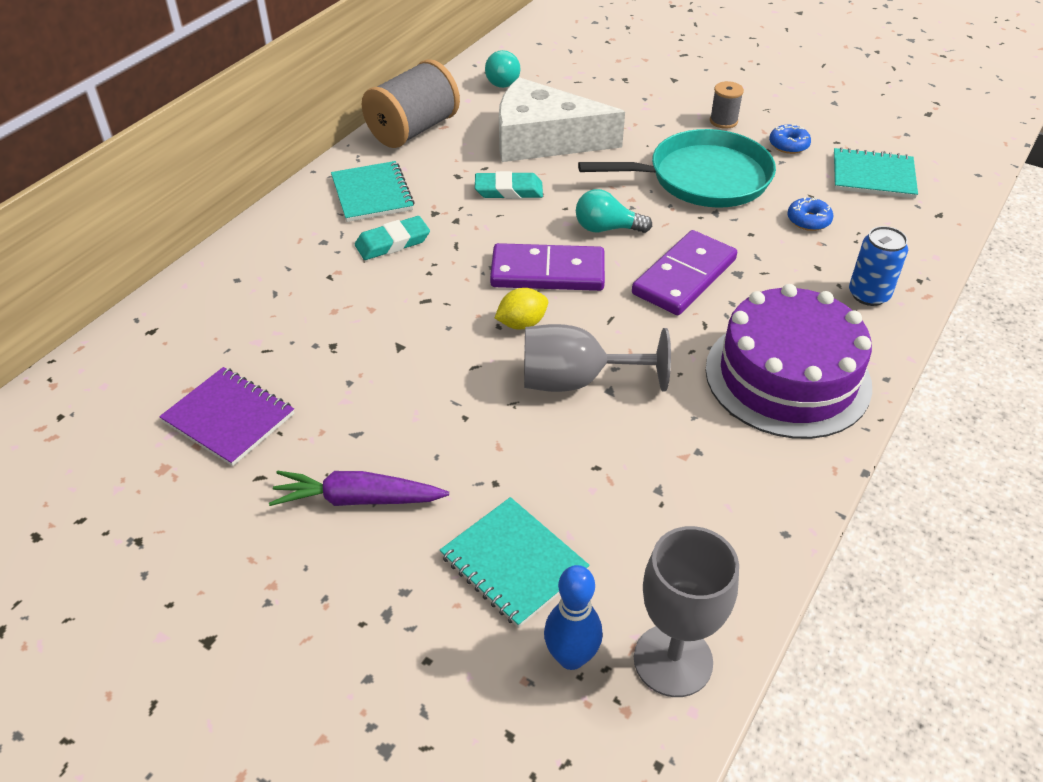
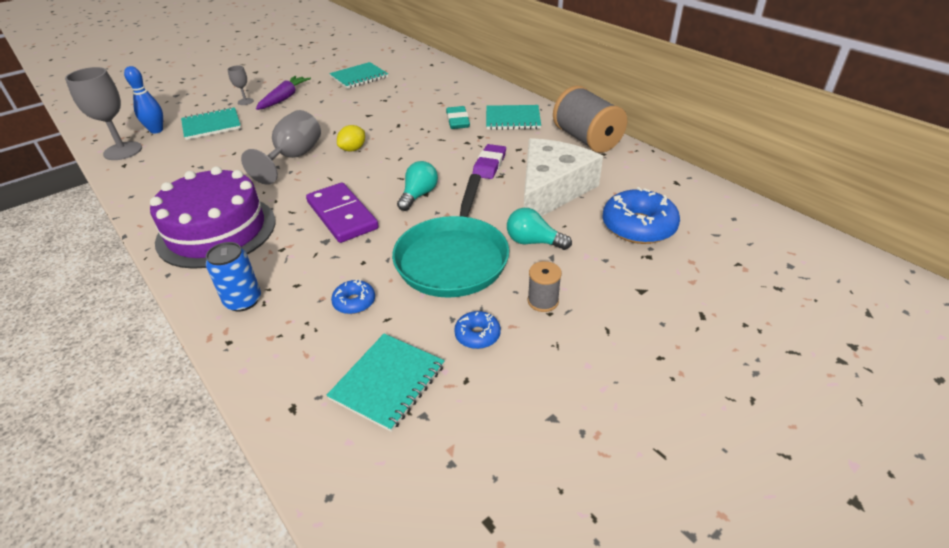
camera: 110 degrees right, 5 degrees down
(229, 418) = (359, 77): purple notebook -> turquoise notebook
(389, 563) = (245, 101): none -> grey goblet
(503, 80) = (657, 186): turquoise light bulb -> turquoise light bulb (533, 242)
(508, 190) = (489, 165): turquoise eraser -> purple eraser
(522, 324) = (353, 149): yellow lemon -> yellow lemon turned 45 degrees clockwise
(547, 272) = (390, 164): purple domino -> none
(582, 86) = (638, 226): none -> blue donut

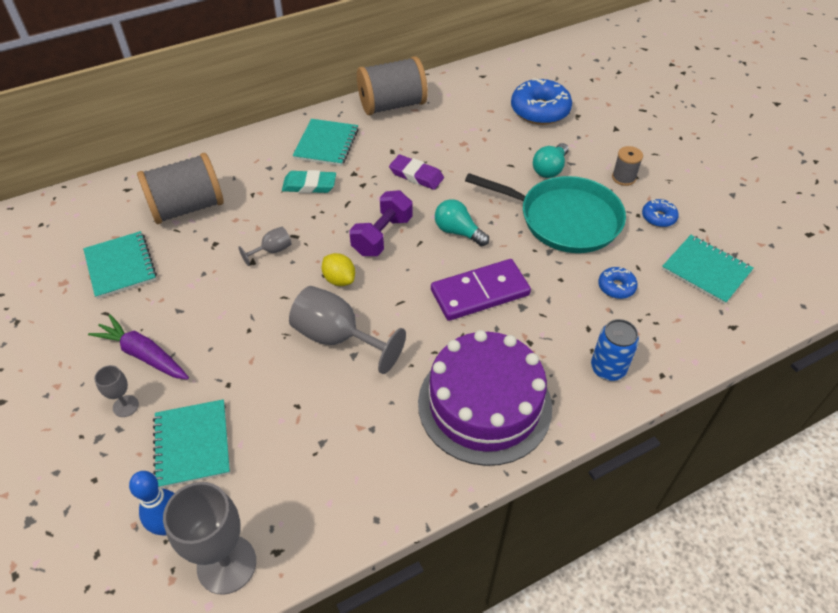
camera: 80 degrees left, 10 degrees up
(380, 119) = (272, 251): none -> grey goblet
(405, 159) = (382, 236): none -> purple dumbbell
(418, 85) = (187, 207): none -> grey spool
(551, 190) = (474, 144): white cheese -> none

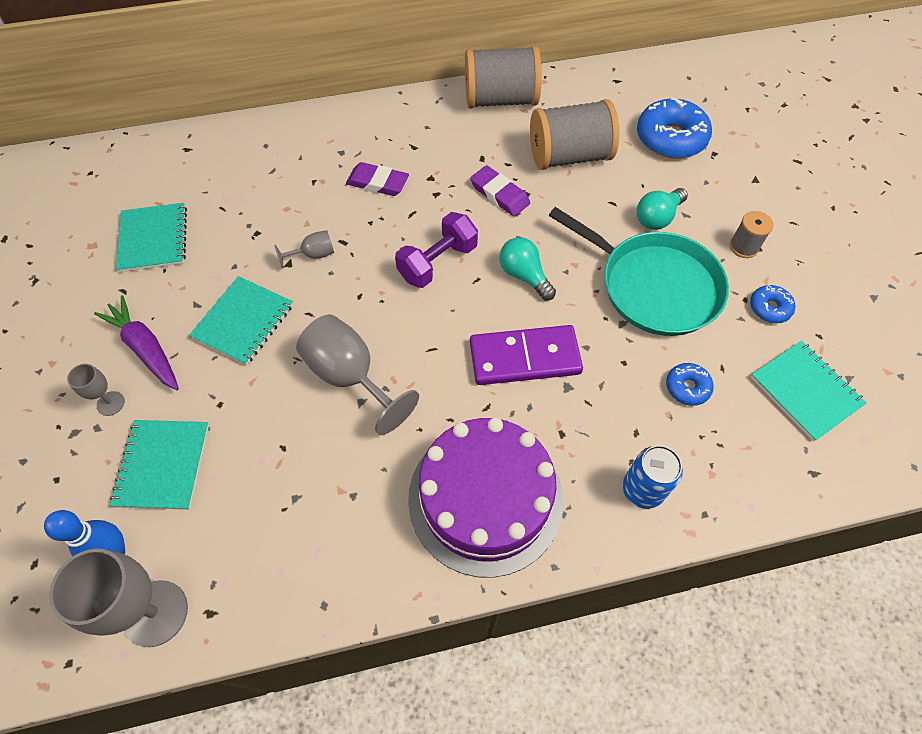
camera: 15 degrees right, 10 degrees up
(187, 207) = (241, 184): grey spool -> grey spool (569, 156)
(309, 185) = (377, 182): turquoise eraser -> purple eraser
(326, 144) = (412, 135): turquoise notebook -> turquoise notebook (243, 322)
(339, 279) = (374, 306): yellow lemon -> none

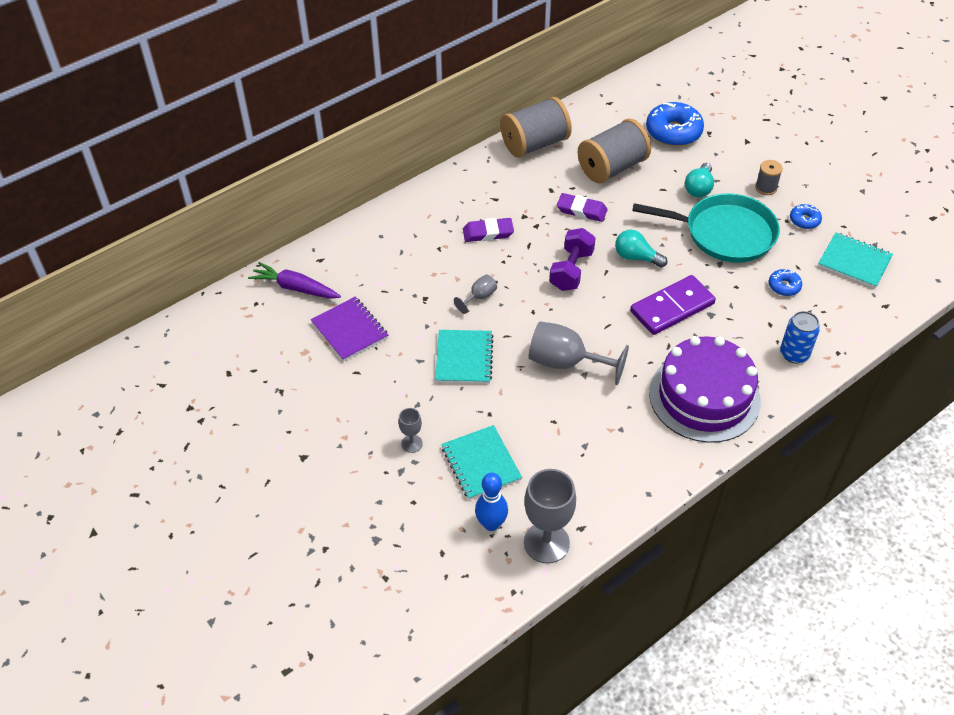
camera: 25 degrees left, 10 degrees down
(146, 348) = (407, 401): purple carrot -> purple carrot (295, 288)
(154, 239) = (350, 330): turquoise notebook -> purple notebook

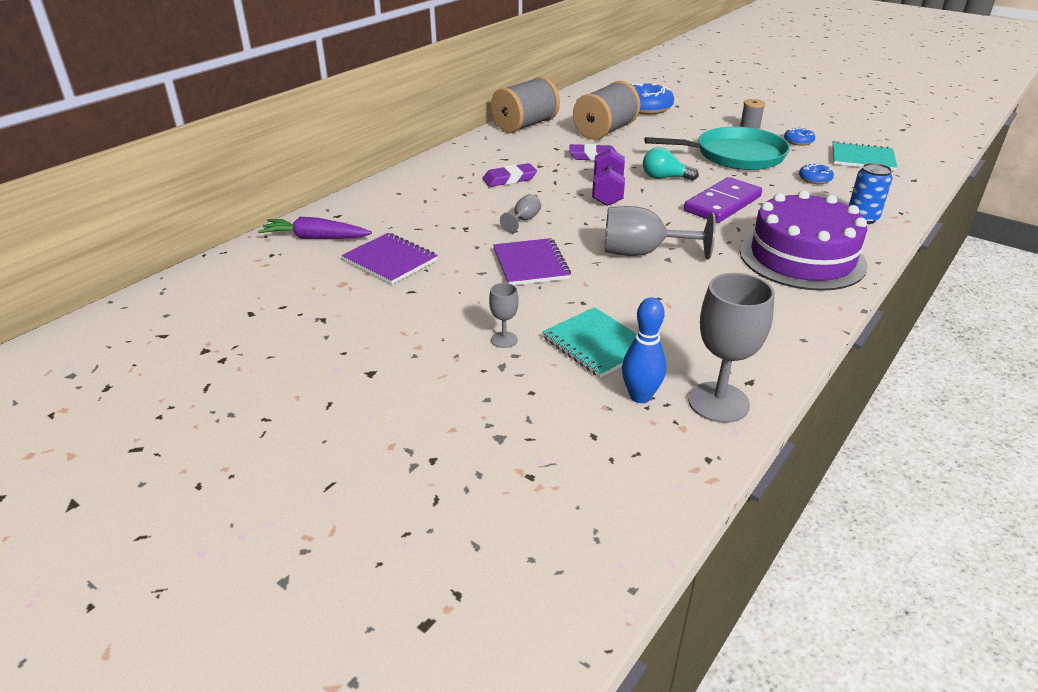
camera: 15 degrees left, 15 degrees down
(464, 358) = (531, 264): turquoise notebook -> purple notebook
(699, 188) = (691, 134): turquoise light bulb -> none

